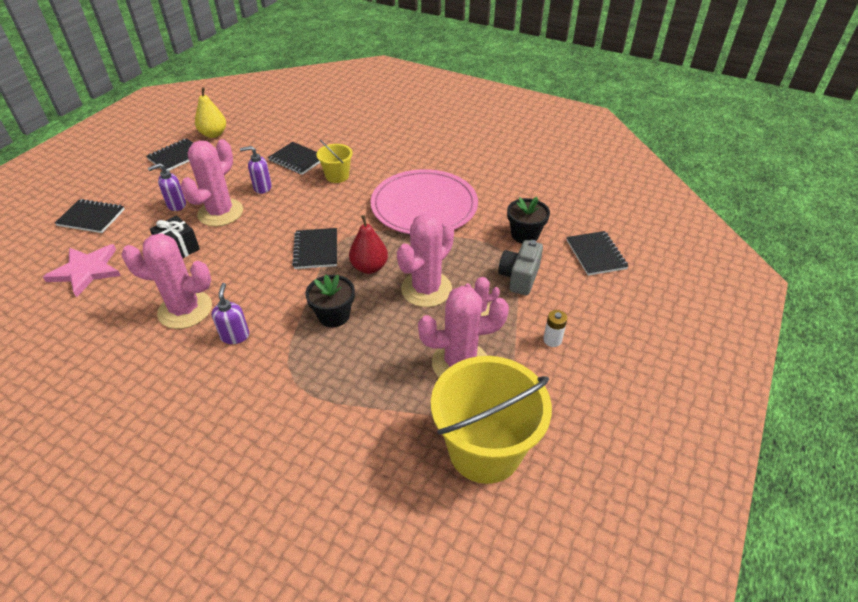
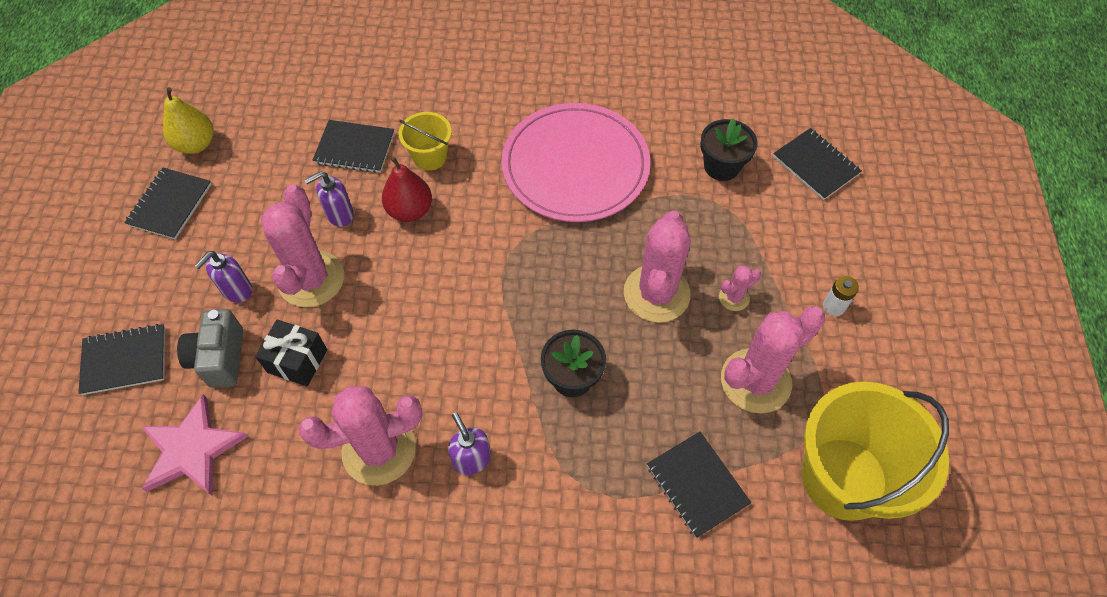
camera: 25 degrees left, 15 degrees up
(316, 250) = (484, 289): black notebook -> black notebook (697, 485)
(369, 267) = (568, 289): red pear -> red pear (410, 210)
(519, 277) = (751, 233): grey camera -> grey camera (220, 358)

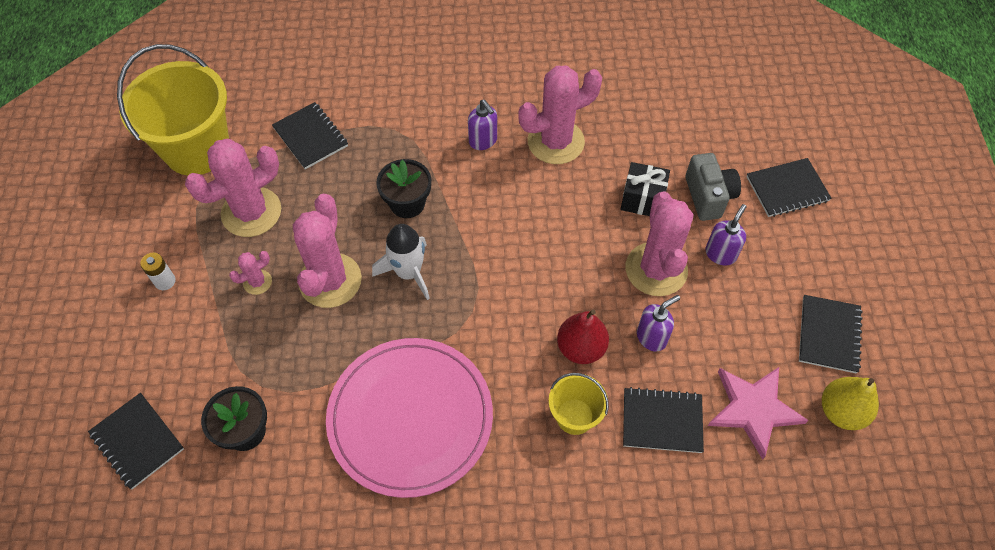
camera: 175 degrees right, 0 degrees up
(192, 449) = (699, 132): pink star -> pink star (753, 409)
(573, 296) = (408, 272): none -> white rocket

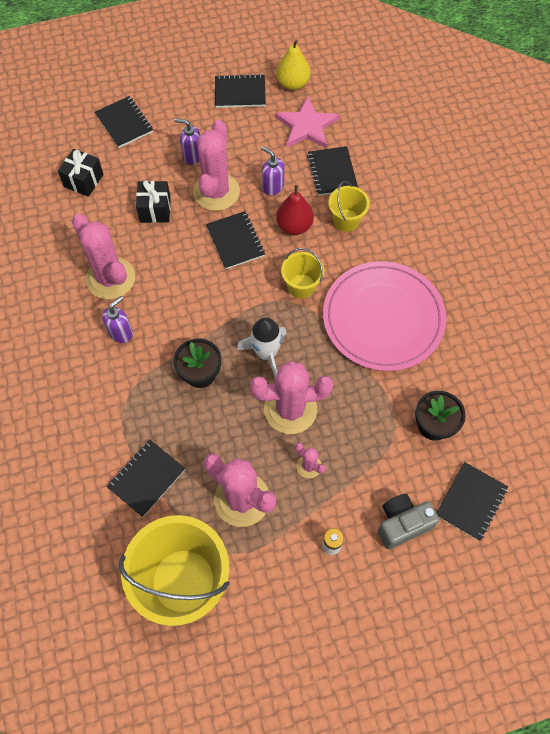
camera: 105 degrees left, 5 degrees up
(487, 333) = (301, 286): none -> yellow bucket
(574, 274) = (235, 241): none -> black notebook
(656, 269) = (216, 192): pink cactus -> pink cactus turned 60 degrees counterclockwise
(701, 136) = (83, 180): none -> black gift
(708, 196) = (142, 169): grey camera -> grey camera (402, 524)

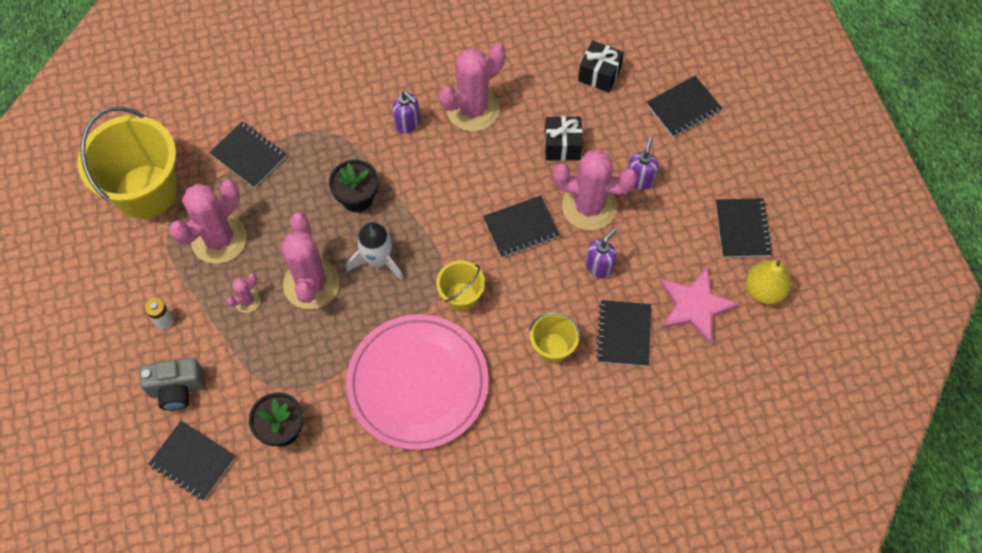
camera: 90 degrees right, 0 degrees up
(294, 226) = (543, 290): red pear -> none
(332, 172) = (624, 334): black notebook -> black notebook turned 75 degrees counterclockwise
(402, 524) = (177, 389): grey camera -> grey camera turned 105 degrees clockwise

